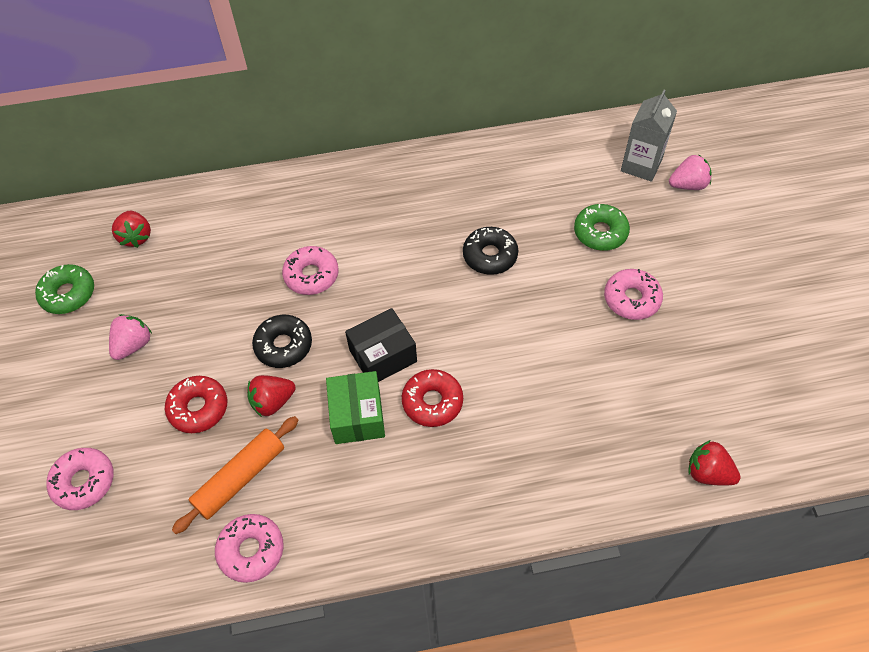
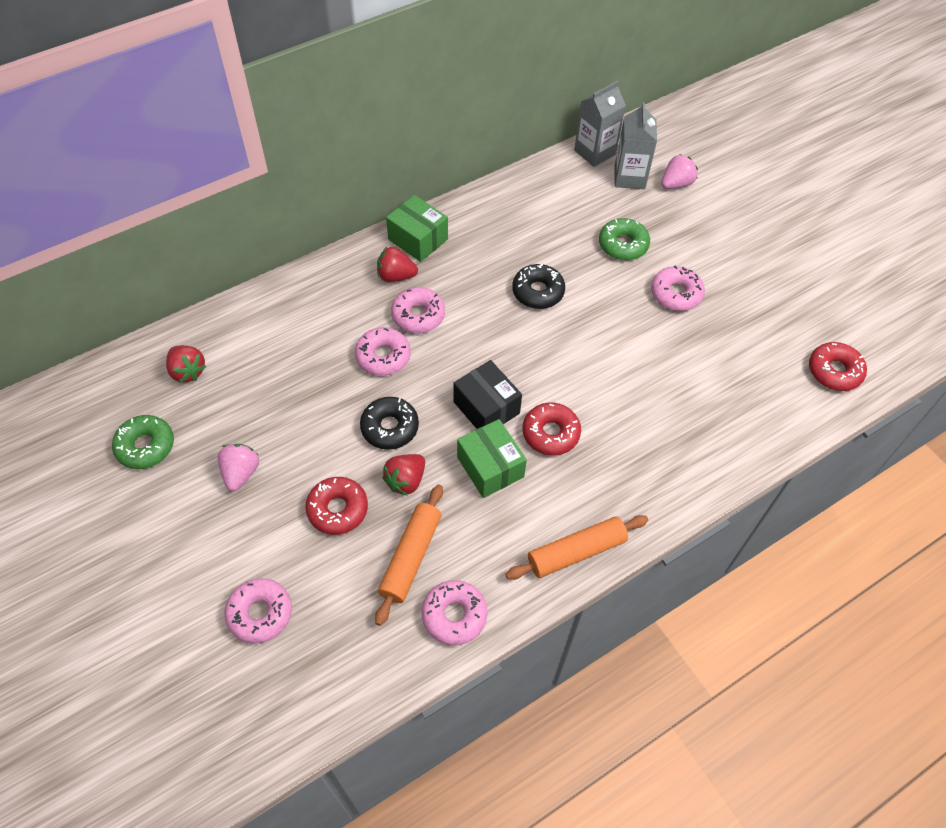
camera: 25 degrees left, 0 degrees up
(363, 245) = (418, 315): none -> pink donut
(383, 356) = (486, 408): black box -> black box turned 75 degrees counterclockwise
(398, 531) = (576, 552): none -> orange rolling pin
(399, 172) = (418, 239): none -> green box
(617, 131) = (595, 152): none -> grey carton
(708, 473) = (802, 416): red strawberry -> red strawberry (396, 276)
(769, 435) = (834, 371): none -> red donut

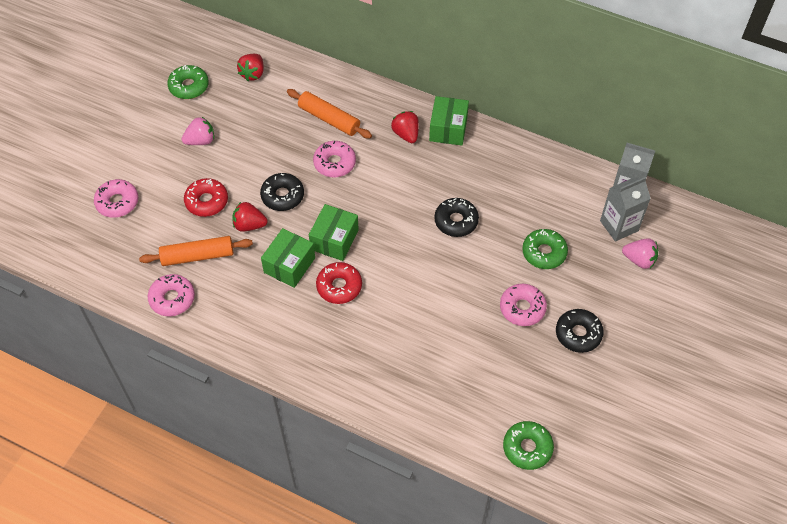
camera: 60 degrees right, 0 degrees up
(418, 315) = (382, 164): pink donut -> none
(486, 408) = (334, 240): black box -> green box
(576, 552) = (257, 344): orange rolling pin -> orange rolling pin (329, 119)
(730, 268) = (578, 334): none -> black donut
(834, 371) = (527, 448): red donut -> green donut

